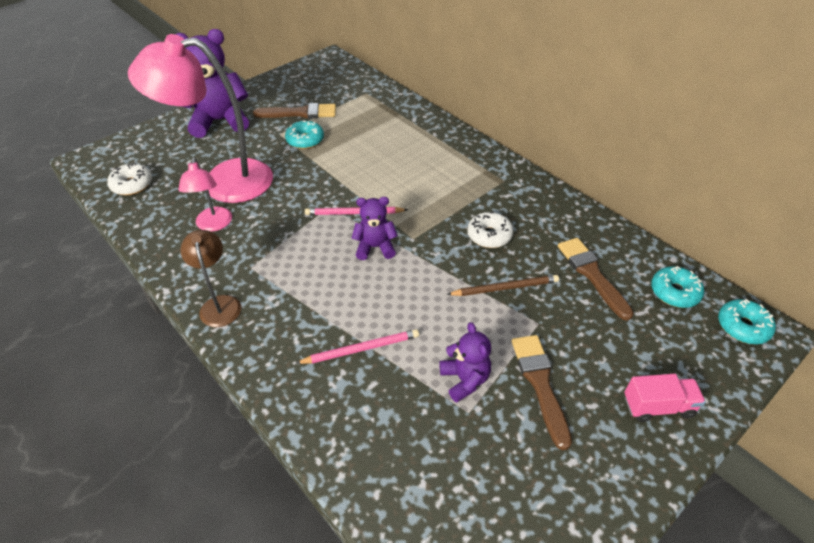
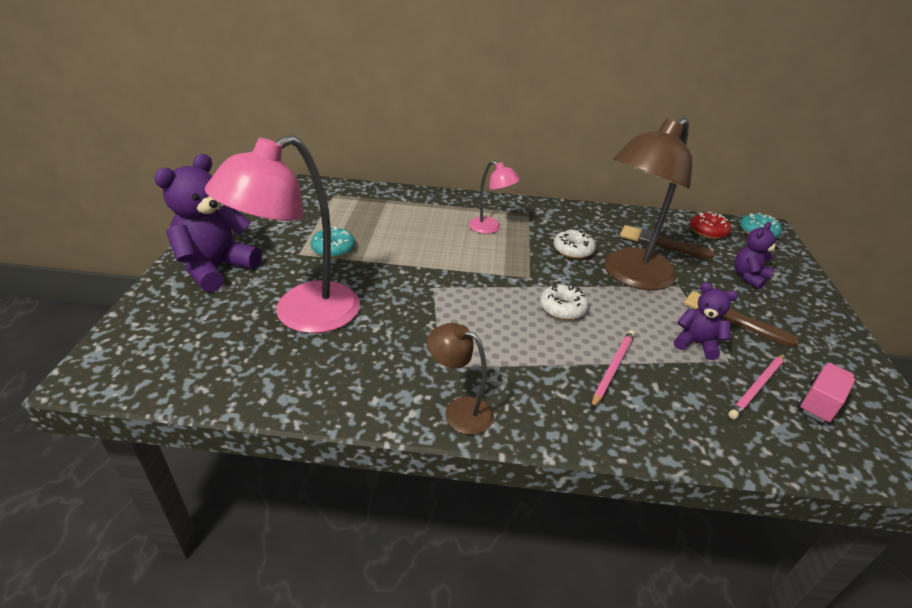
camera: 45 degrees left, 10 degrees down
(132, 185) = (196, 368): white donut -> white donut (562, 308)
(213, 225) = (350, 354): pink lamp -> pink lamp (490, 228)
(299, 113) = (294, 231): brown brush -> none
(354, 213) = (461, 282): pink pencil -> pink pencil (757, 387)
(375, 247) = (513, 297): purple teddy bear -> purple teddy bear (748, 277)
(505, 288) = (630, 276): brown pencil -> brown lamp
(658, 406) = (791, 293): pink truck -> pink truck (819, 403)
(674, 292) = (708, 231): turquoise donut -> red donut

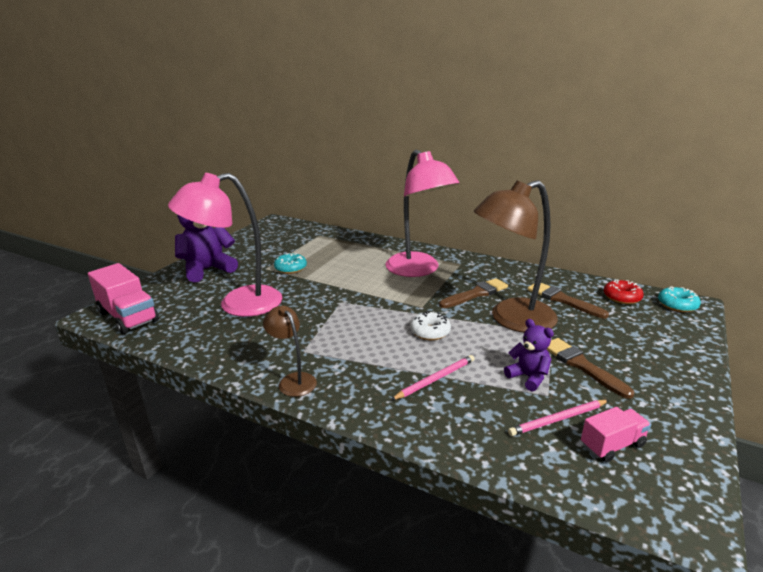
camera: 25 degrees right, 10 degrees down
(149, 367) = (128, 317): none -> pink truck
(490, 228) = (418, 270): pink lamp -> pink lamp, size x2.03
(573, 250) = (475, 294): white donut -> brown brush
(748, 277) = (631, 338): purple teddy bear -> none

